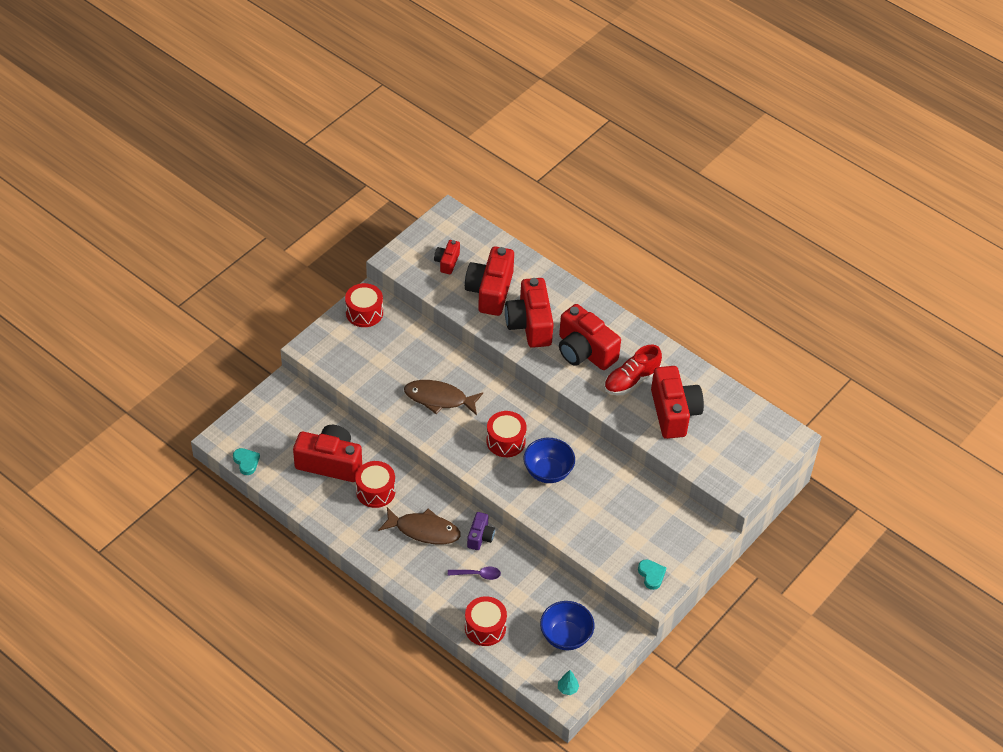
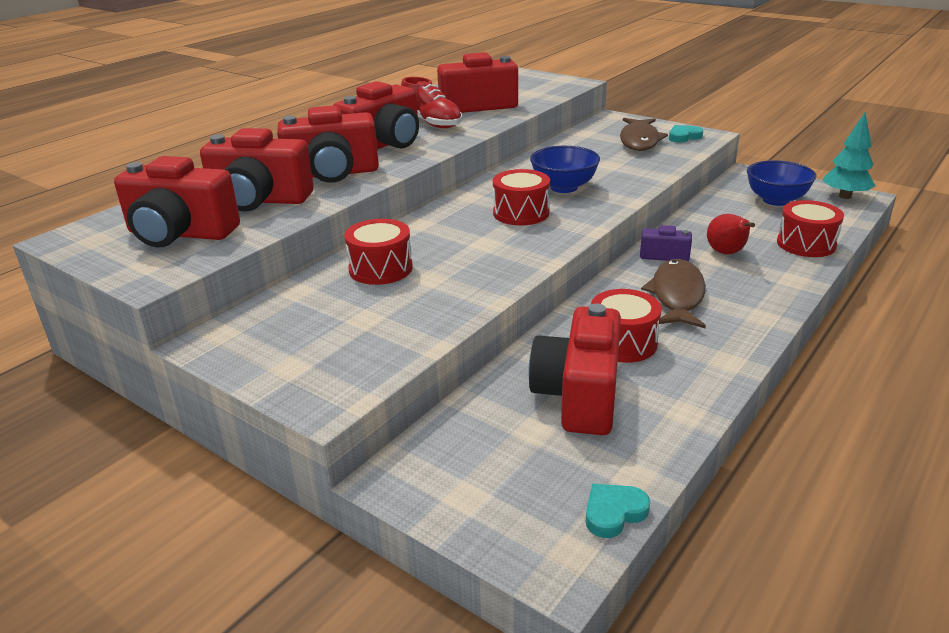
camera: 90 degrees left, 20 degrees down
(364, 313) = (244, 344): red drum -> red drum (380, 269)
(439, 399) = (450, 262): brown fish -> brown fish (639, 141)
(447, 262) = (180, 234): red camera -> red camera, size x1.96
(478, 574) = (727, 253): purple spoon -> red pear
(567, 689) = (845, 196): turquoise tree -> turquoise tree, size x1.90

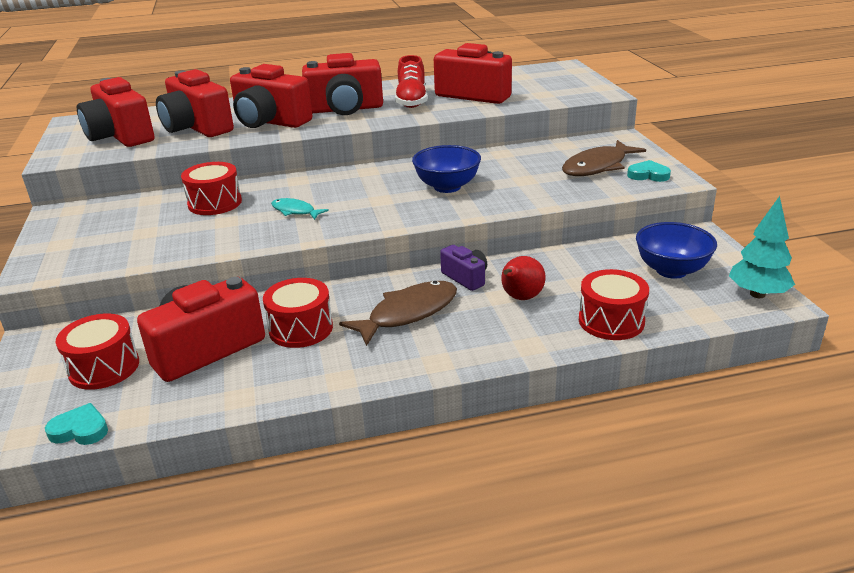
camera: 40 degrees right, 0 degrees up
(478, 247) = (295, 211): none -> turquoise fish
(521, 213) = (374, 196): red drum -> red drum (104, 368)

